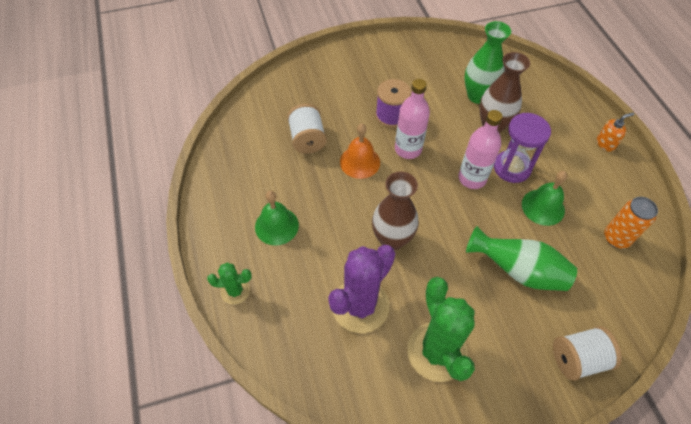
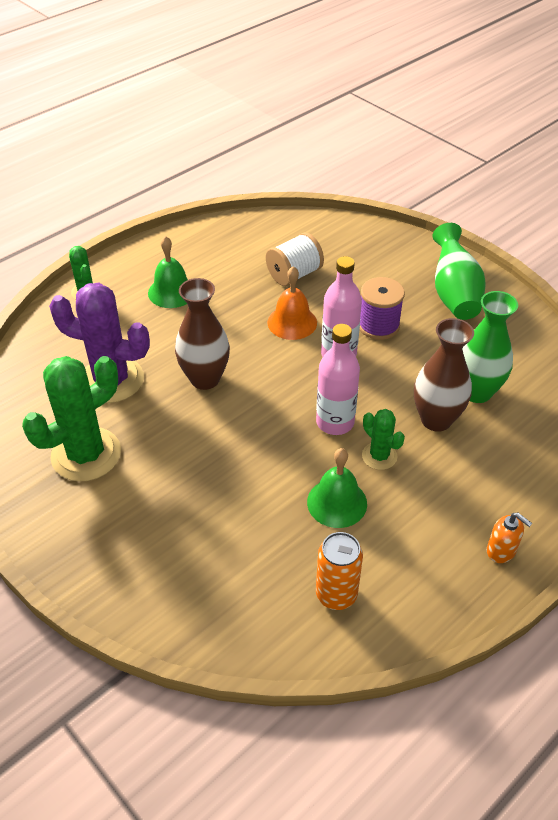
camera: 65 degrees right, 10 degrees down
(512, 168) = (379, 456): purple hourglass -> green cactus
(518, 271) = (225, 500): green vase -> green vase (454, 293)
(578, 359) = (132, 586): white spool -> none

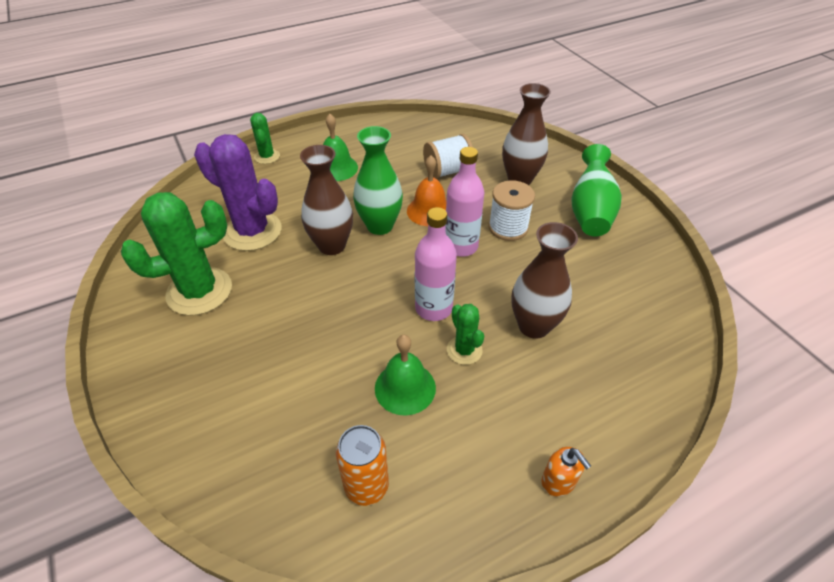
camera: 15 degrees right, 0 degrees up
(372, 271) = (520, 179): none -> brown vase
(378, 326) = (508, 227): purple spool -> white spool
(476, 392) = (583, 307): green vase -> green vase (380, 226)

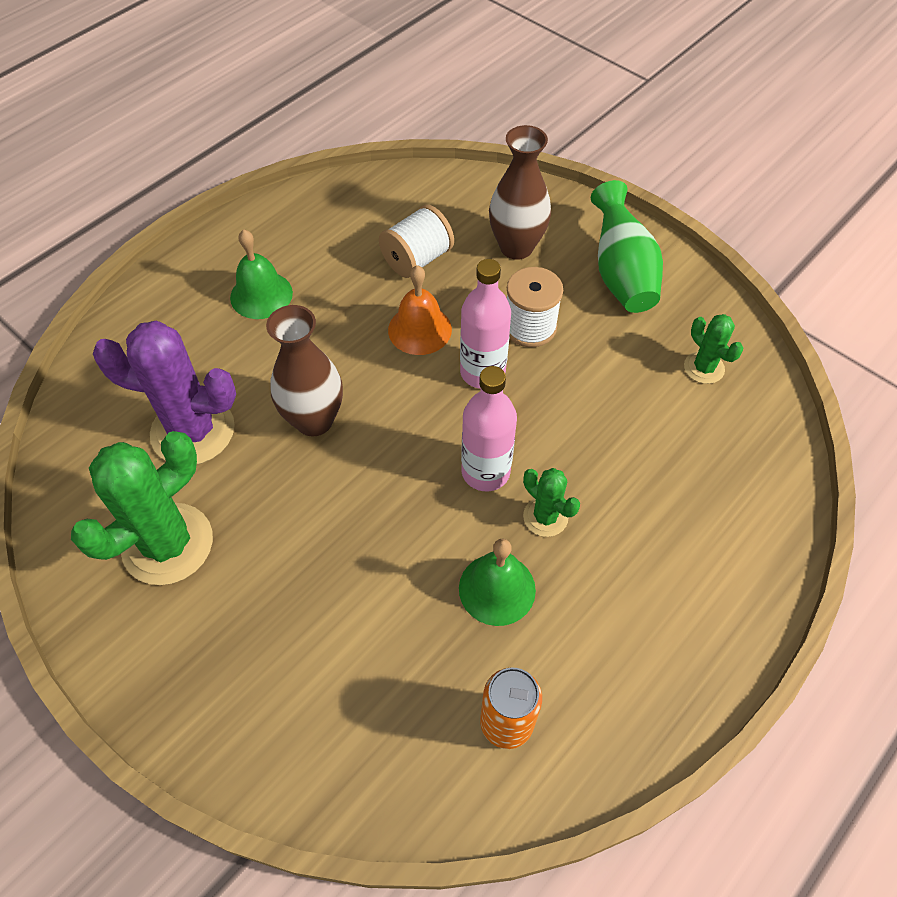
camera: 20 degrees left, 10 degrees up
(267, 156) = (149, 302): green cactus -> green cactus (704, 368)
(380, 226) = (364, 371): green vase -> none
(533, 326) = (613, 458): brown vase -> none
(558, 481) = (708, 641): orange soap dispenser -> none

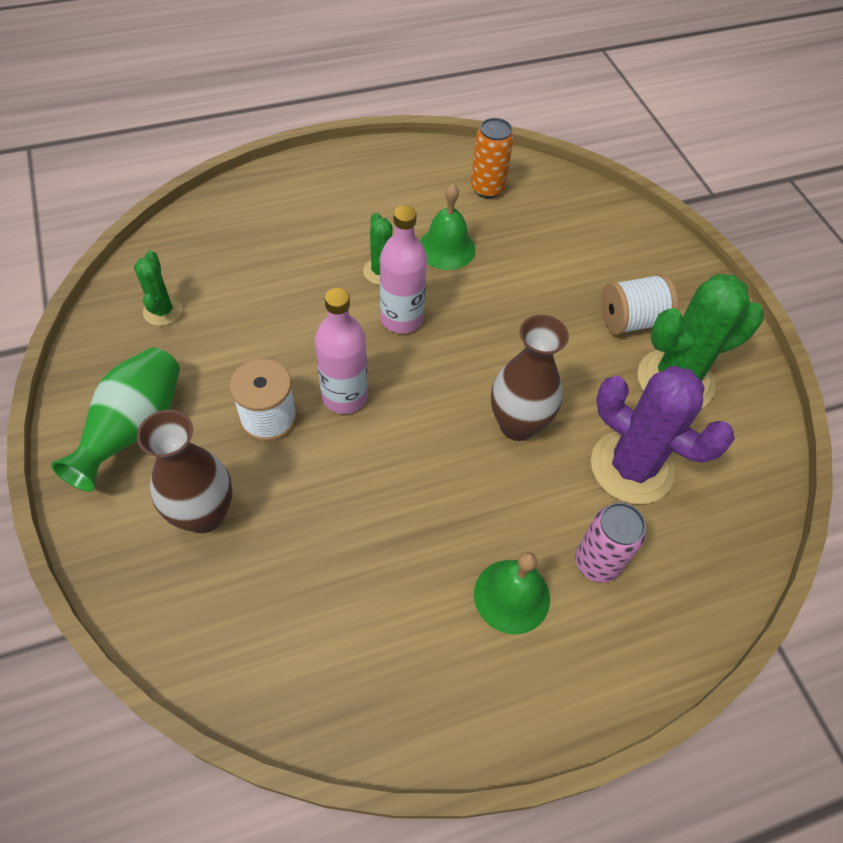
camera: 155 degrees left, 0 degrees up
(202, 343) = (597, 562): none -> pink can
(417, 259) = (318, 555): white spool -> white spool (631, 320)
(419, 329) = (371, 467): orange bell -> none

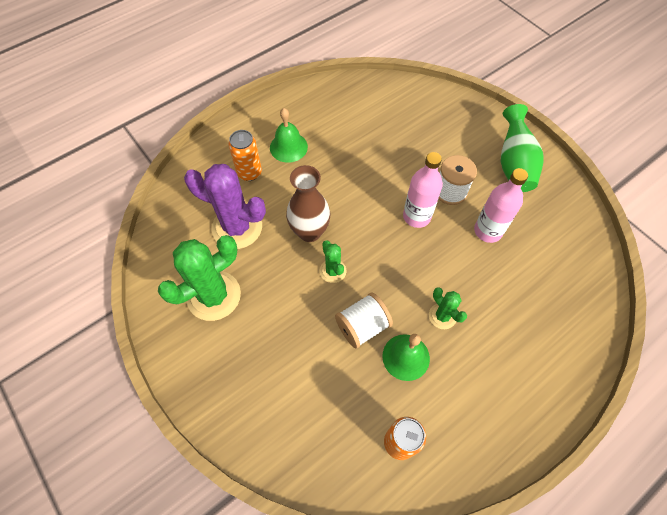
camera: 165 degrees right, 5 degrees up
(163, 311) = (557, 234): green cactus -> green cactus (333, 271)
(204, 514) = (449, 137): brown vase -> none
(401, 319) = (409, 281): pink bottle -> pink bottle (488, 231)
(597, 562) = (249, 173): pink can -> orange can
(631, 320) = (249, 337): white spool -> white spool (362, 326)

